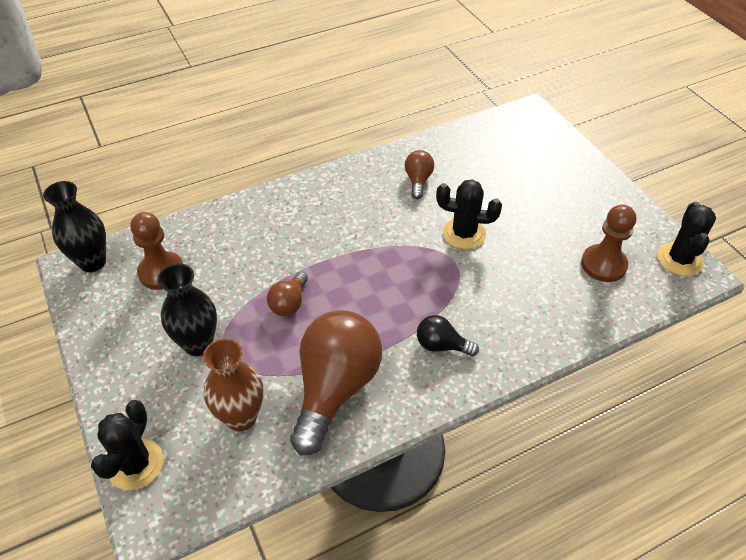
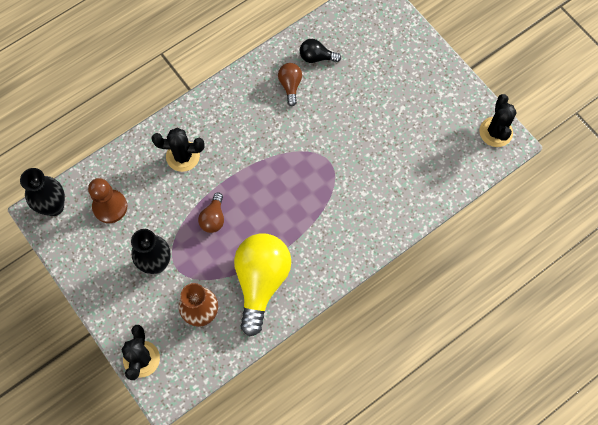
camera: 10 degrees left, 20 degrees up
(335, 388) = (261, 281): brown light bulb -> yellow light bulb
(441, 345) = (329, 235): black light bulb -> black light bulb (316, 57)
(464, 233) = (333, 133): black cactus -> black cactus (183, 156)
(603, 264) = (440, 146): brown pawn -> none

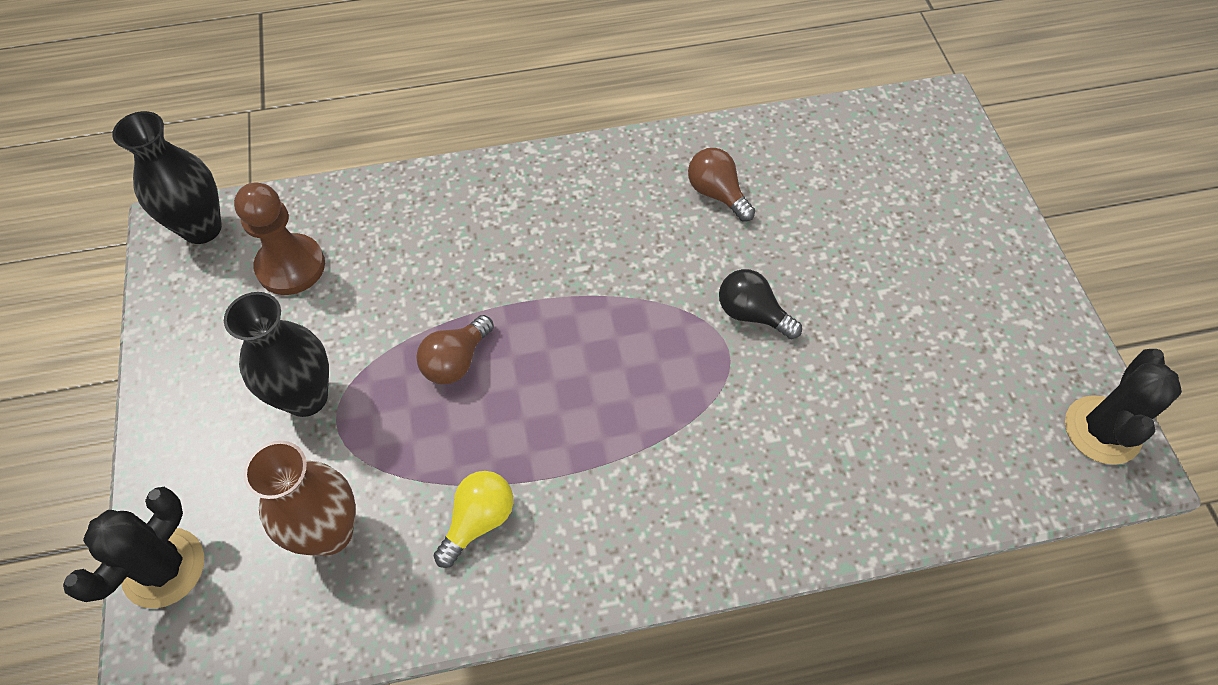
camera: 25 degrees right, 10 degrees down
(183, 156) = (464, 234): black cactus -> none
(261, 281) = (479, 520): yellow light bulb -> yellow light bulb, size x0.47
(290, 85) = (717, 194): brown light bulb -> brown light bulb turned 60 degrees counterclockwise
(316, 57) = (787, 166): black light bulb -> black light bulb (752, 314)

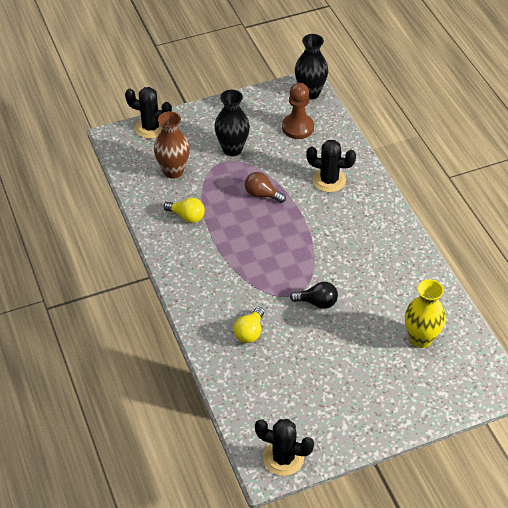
camera: 80 degrees right, 10 degrees down
(453, 240) = (329, 180): none -> black cactus
(717, 194) = (392, 281): brown light bulb -> none
(752, 314) = (317, 302): black light bulb -> black light bulb turned 75 degrees clockwise
(813, 441) = (249, 332): none -> yellow light bulb
(845, 180) = (420, 339): none -> yellow vase

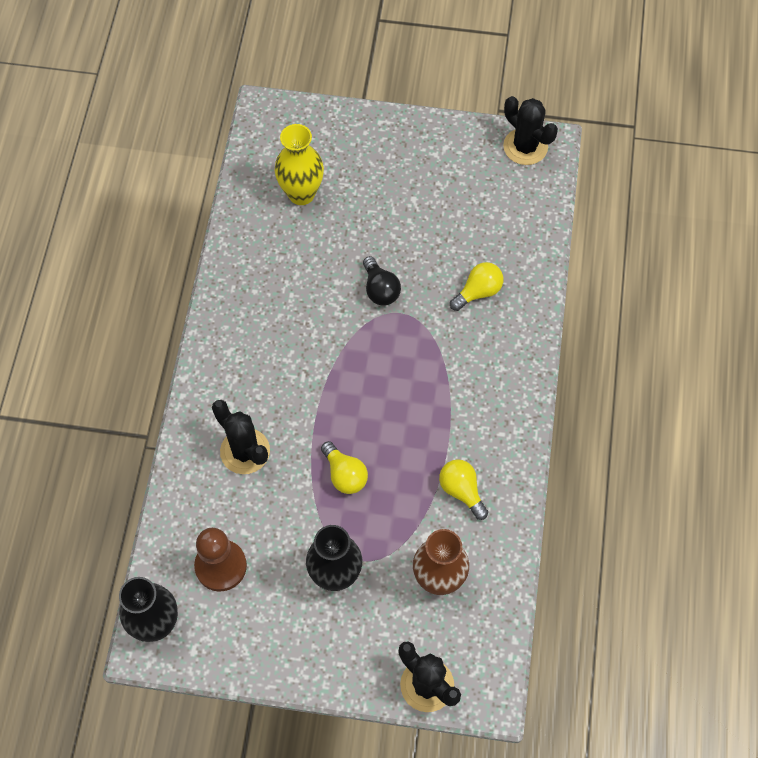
camera: 150 degrees left, 15 degrees up
(262, 194) = (344, 475): brown light bulb -> yellow light bulb
(317, 302) = (380, 289): black light bulb -> black light bulb turned 150 degrees counterclockwise

